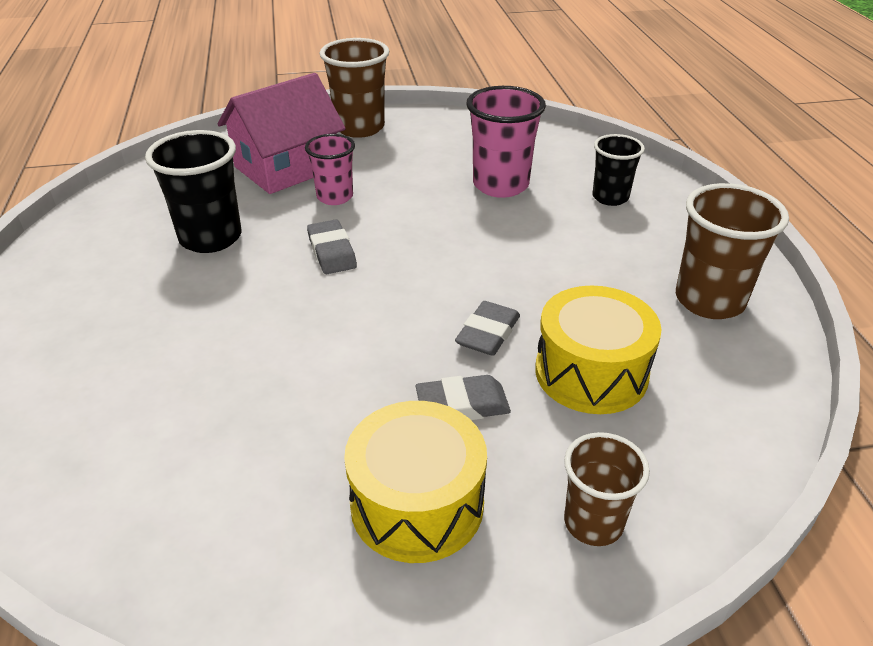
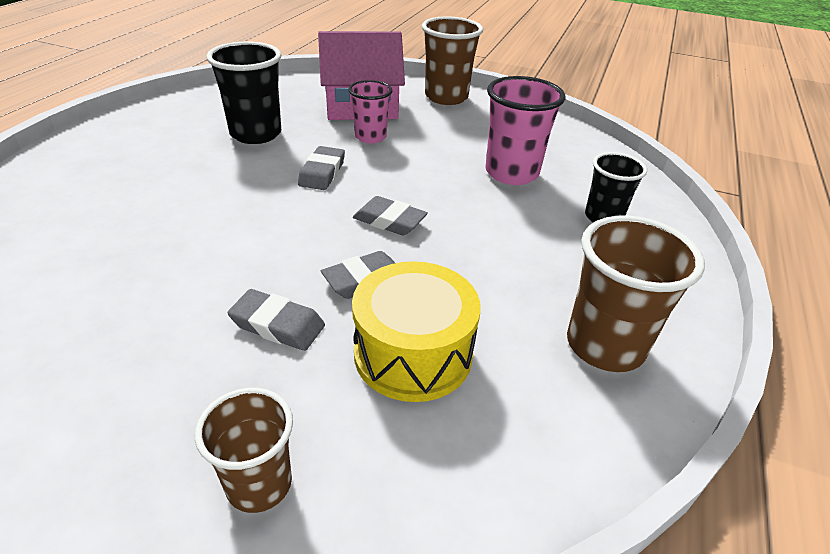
camera: 30 degrees right, 0 degrees up
(417, 504) = (152, 382): yellow drum -> none
(448, 272) = (389, 221): none -> grey eraser

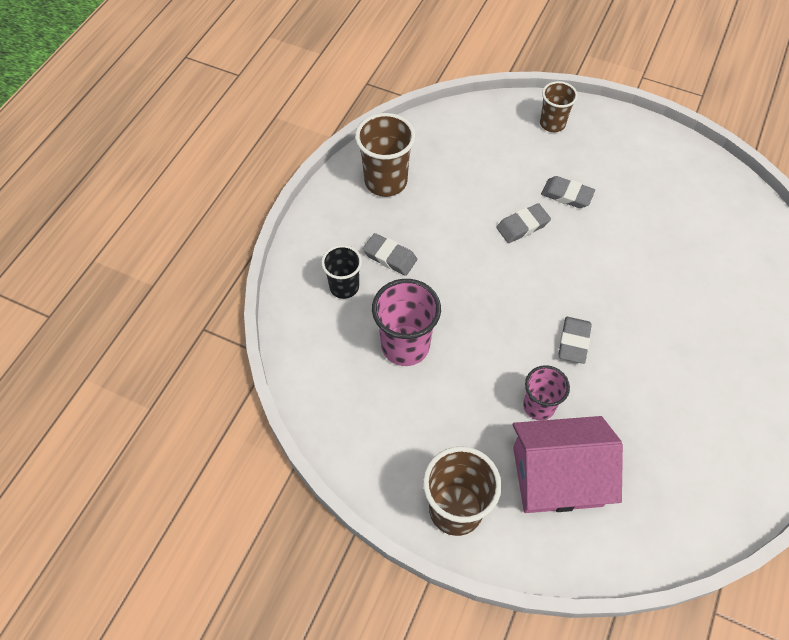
camera: 175 degrees left, 20 degrees up
(256, 134) = (654, 408): black cup -> none
(389, 221) = (511, 281): grey eraser -> grey eraser (390, 257)
(413, 353) = (491, 178): yellow drum -> none

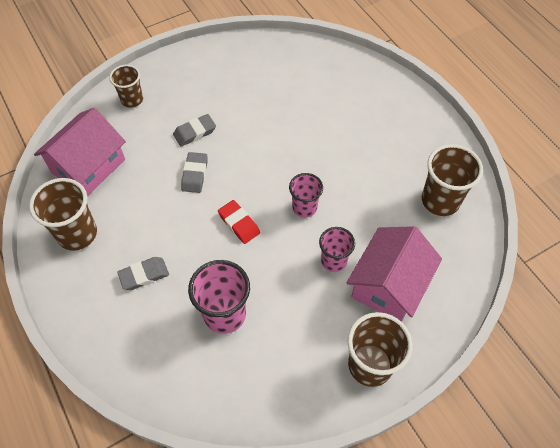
camera: 55 degrees left, 0 degrees up
(344, 287) = (141, 324): black cup -> none
(455, 142) = (88, 166): none -> pink house
(505, 296) = (239, 223): none -> red eraser
(573, 342) = (304, 208): grey eraser -> pink cup
(706, 471) = (440, 201): none -> brown cup

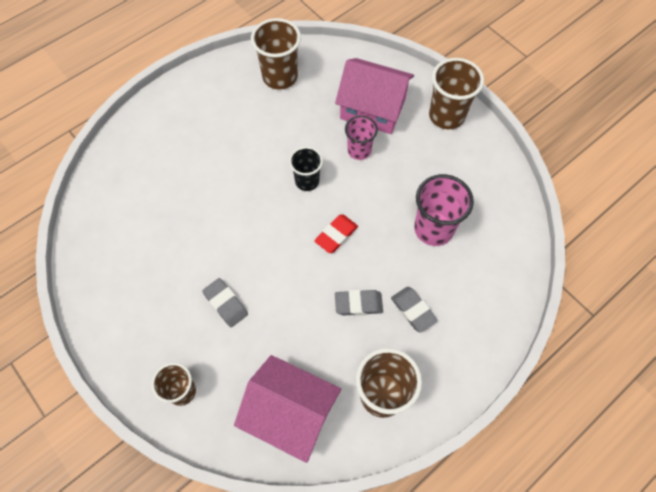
camera: 100 degrees left, 5 degrees up
(195, 174) = (283, 290): grey eraser -> grey eraser (358, 304)
(304, 208) = (307, 181): pink cup -> black cup

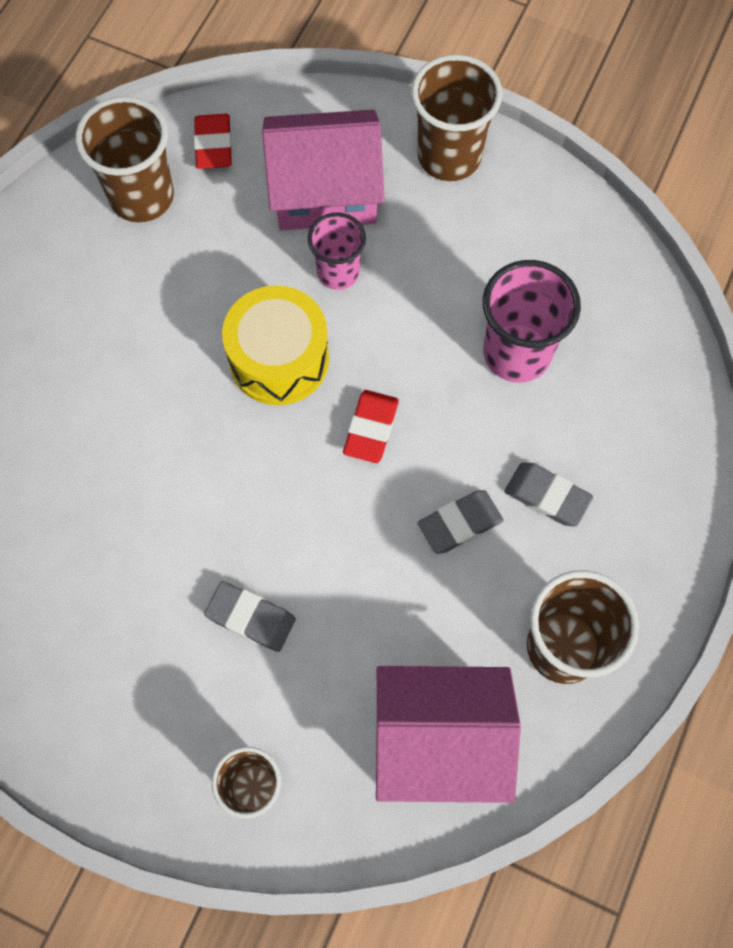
camera: 25 degrees left, 5 degrees up
(307, 181) = (279, 359): black cup -> yellow drum
(328, 65) = (213, 145): none -> red eraser

